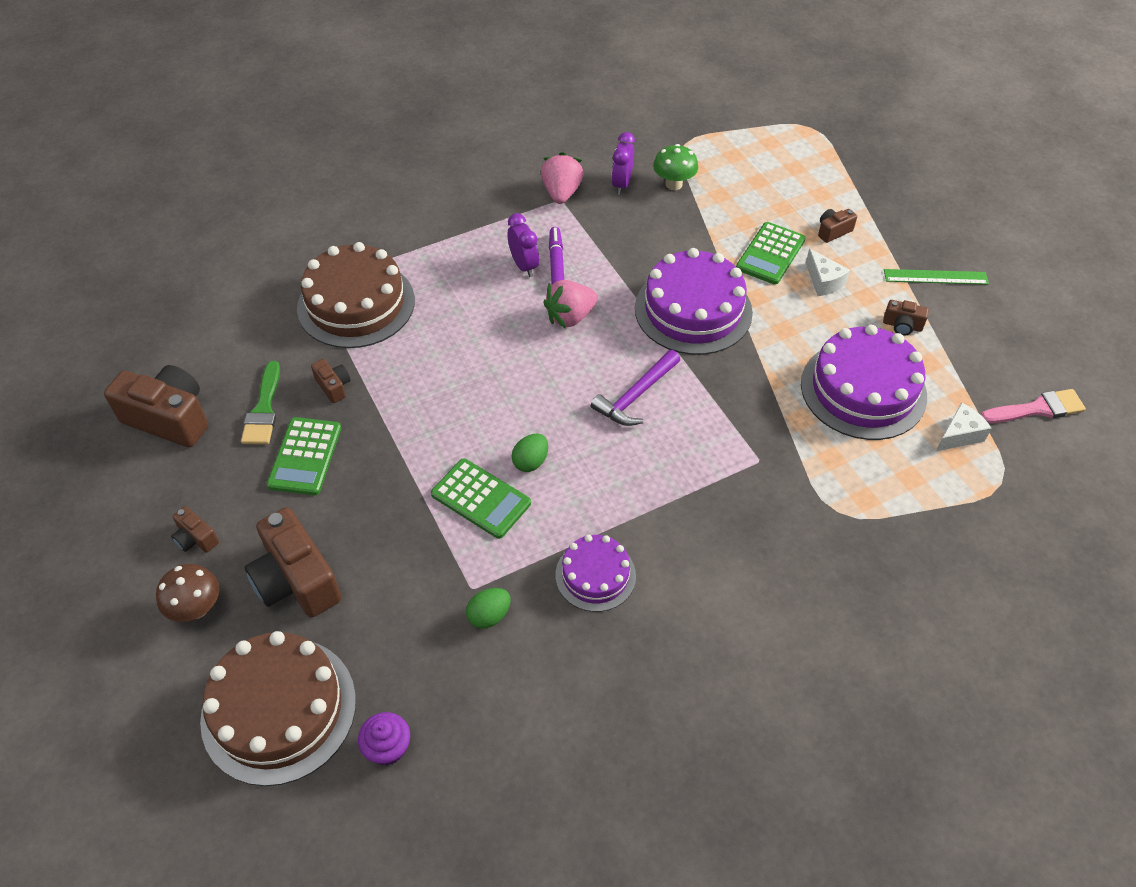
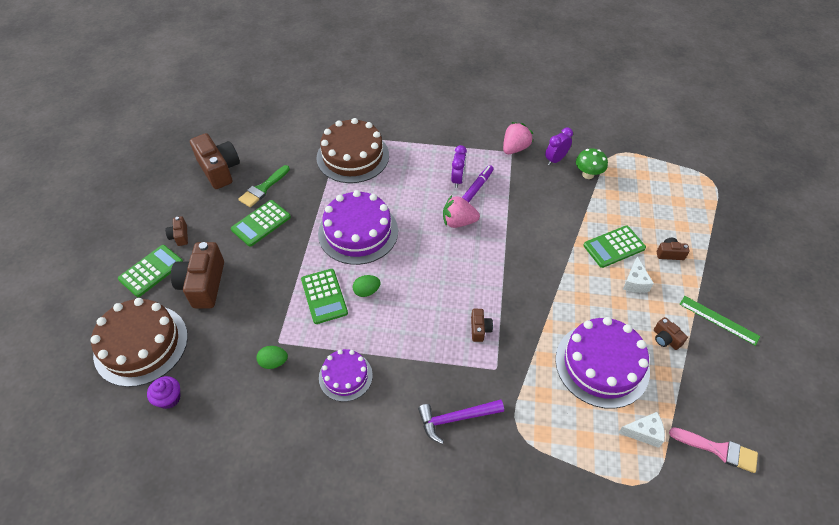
camera: 35 degrees right, 0 degrees up
(197, 608) = (151, 271): brown mushroom -> green calculator
(333, 386) = (305, 194): brown camera -> brown camera (479, 329)
(636, 396) = (456, 288): purple hammer -> purple hammer (455, 419)
(693, 310) = (534, 256): purple cake -> purple cake (358, 232)

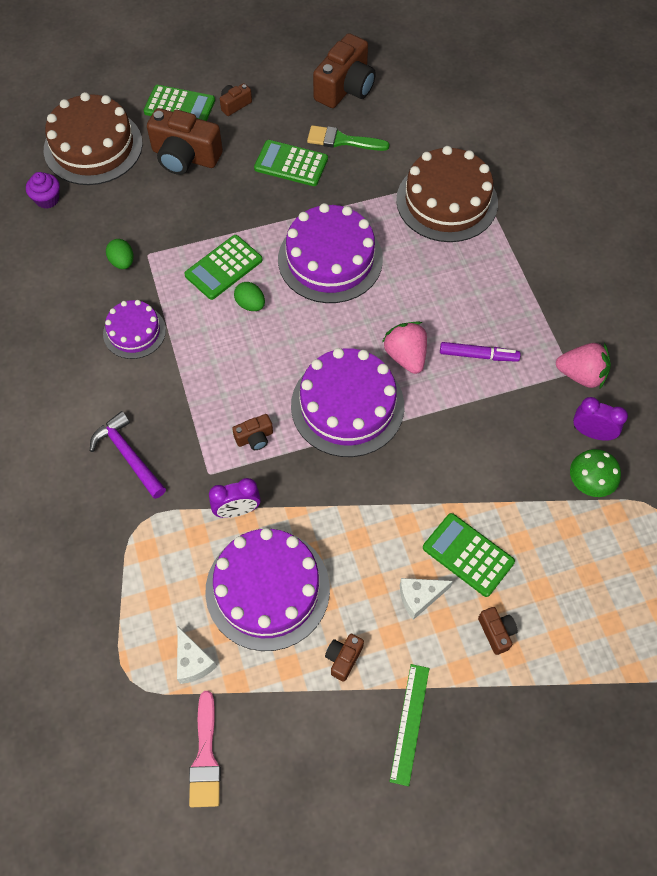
camera: 65 degrees right, 10 degrees up
(203, 284) = (185, 157): brown camera -> brown camera turned 135 degrees counterclockwise
(457, 180) = (478, 328): purple clock -> purple clock (237, 510)
(480, 266) = (347, 405): none -> purple cake

